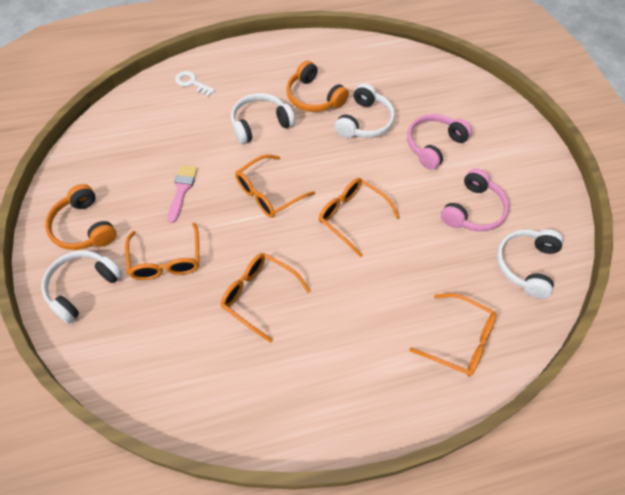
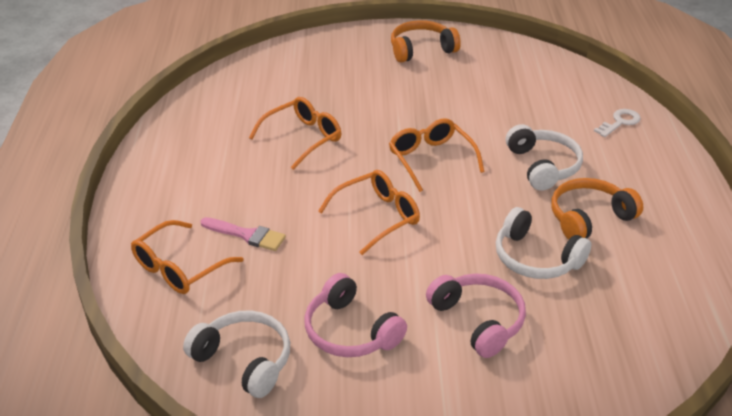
camera: 105 degrees right, 20 degrees down
(82, 287) = (355, 48): white headphones -> none
(166, 260) = (366, 90): orange glasses -> none
(182, 190) = (452, 104): pink brush -> pink brush (247, 235)

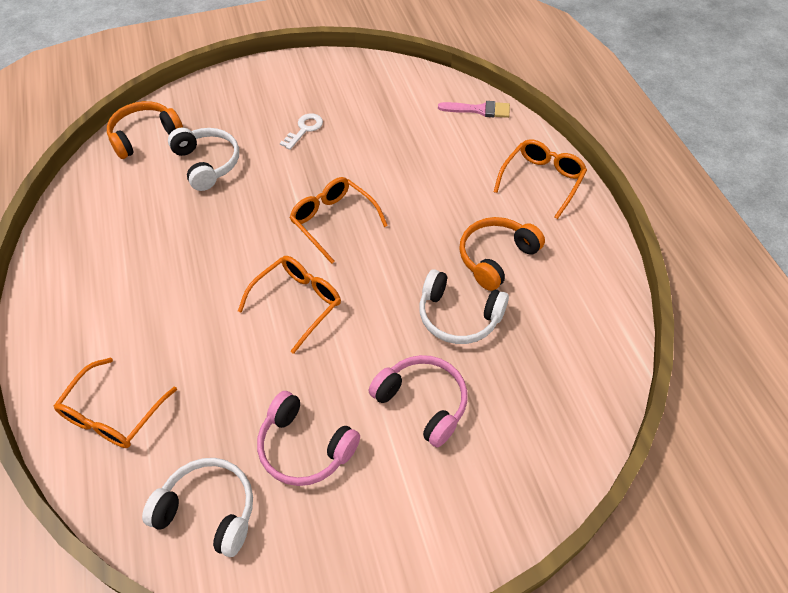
camera: 15 degrees left, 15 degrees up
(247, 235) = (173, 356): pink brush -> pink brush (479, 110)
(303, 138) = (200, 222): orange glasses -> orange glasses (542, 180)
(421, 50) = (292, 88): orange headphones -> orange headphones (144, 136)
(543, 166) = (440, 206): white headphones -> white headphones (207, 164)
(620, 122) = (499, 139): white key -> white key (304, 129)

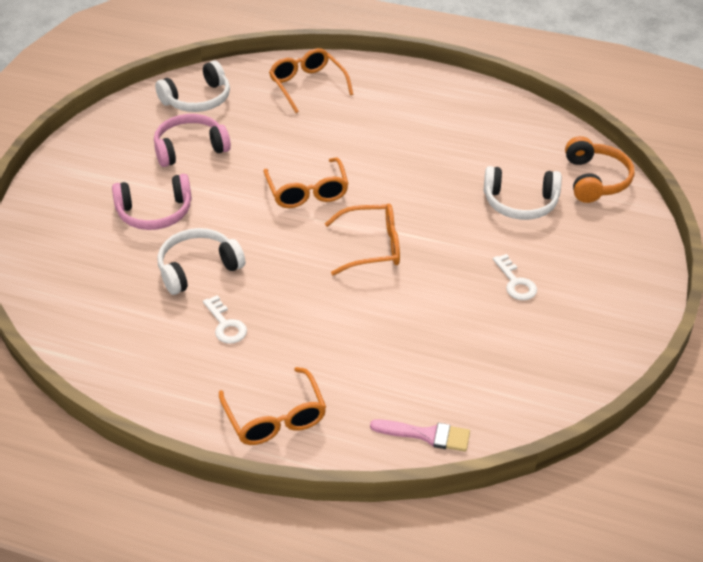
camera: 125 degrees right, 10 degrees down
(479, 110) = (426, 435): pink brush -> pink brush turned 120 degrees counterclockwise
(496, 258) = (225, 324): orange headphones -> white key

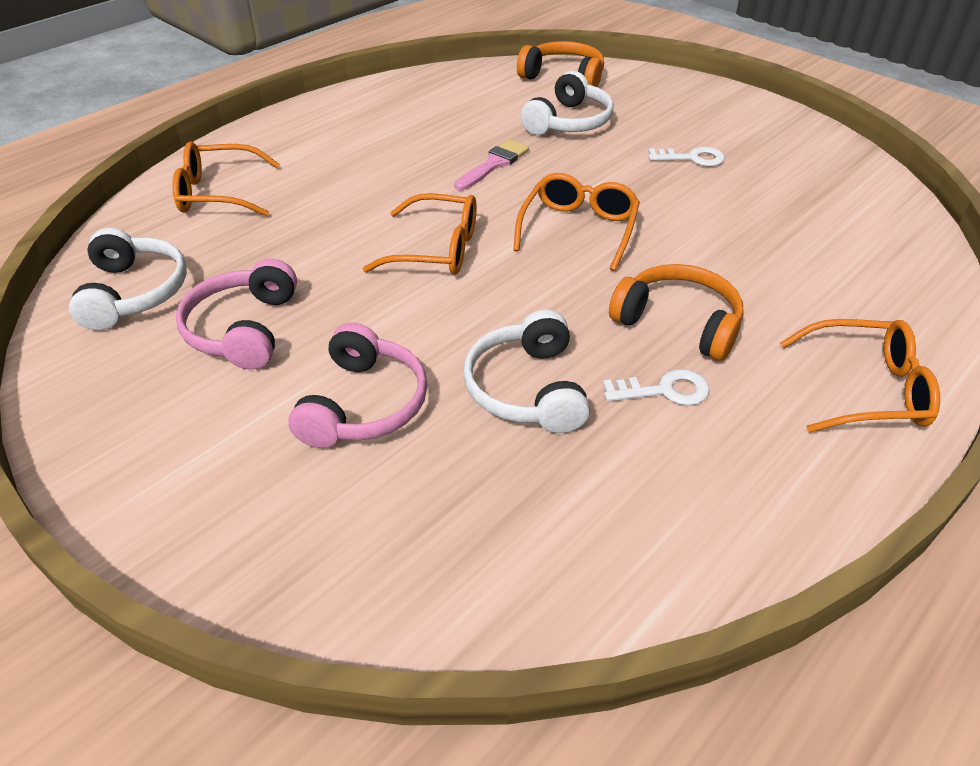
camera: 65 degrees left, 0 degrees up
(295, 317) = (678, 323): none -> orange headphones
(426, 435) = (917, 277): pink brush -> pink brush (494, 164)

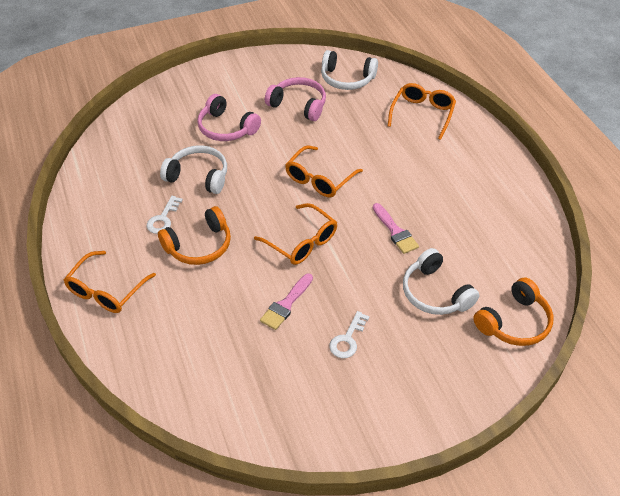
camera: 115 degrees right, 5 degrees up
(693, 211) = (286, 304): none -> pink brush

